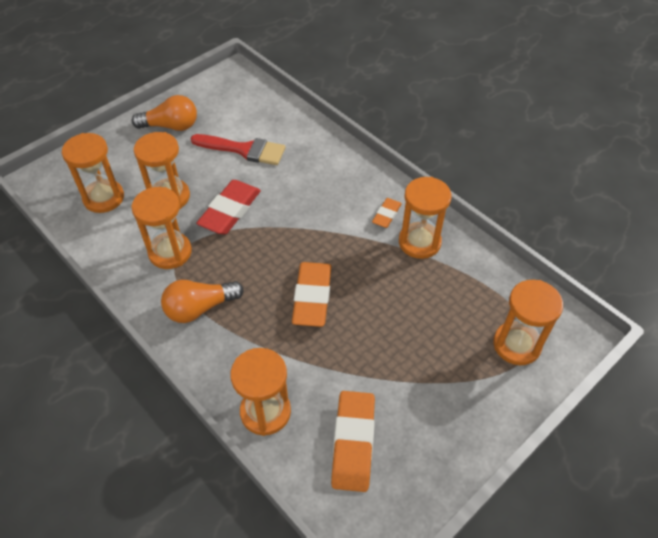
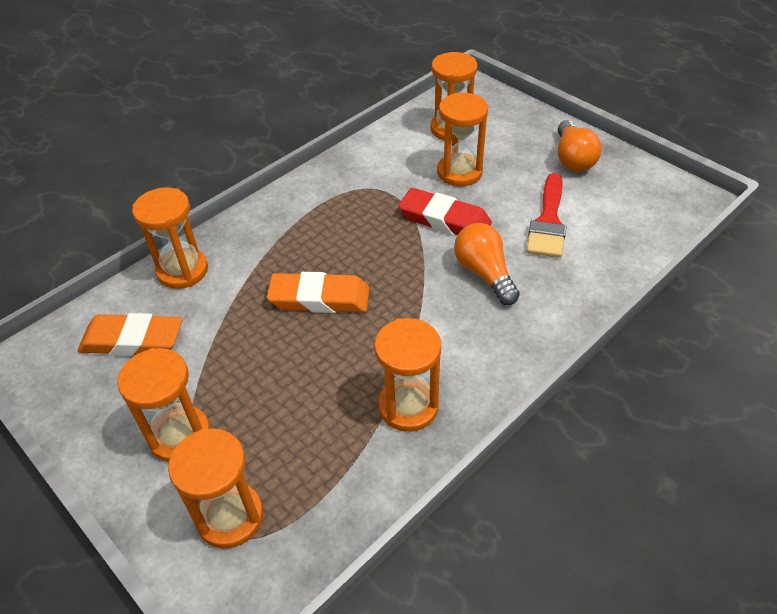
camera: 90 degrees right, 5 degrees down
(170, 252) = (381, 183): orange hourglass -> orange hourglass (180, 436)
(200, 308) = (309, 212): orange light bulb -> orange light bulb (484, 273)
(386, 215) = (455, 368): orange eraser -> none

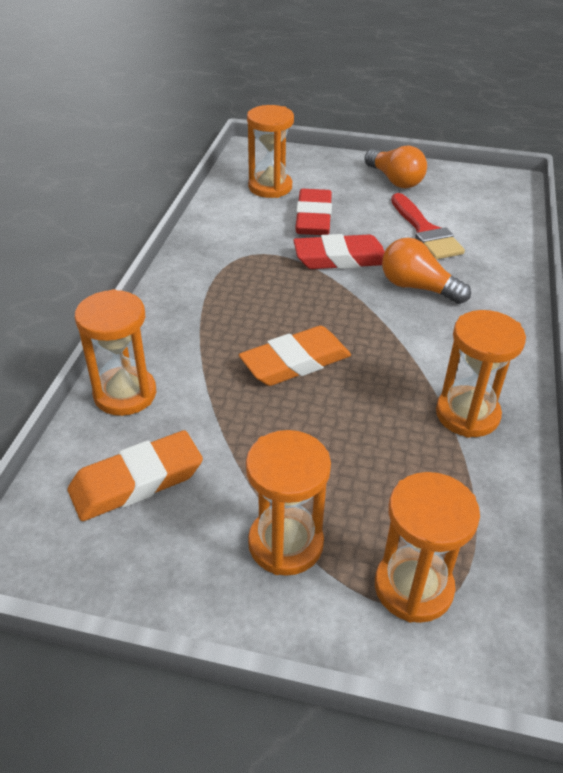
camera: 35 degrees left, 5 degrees down
(459, 172) = (313, 218): orange hourglass -> red eraser

